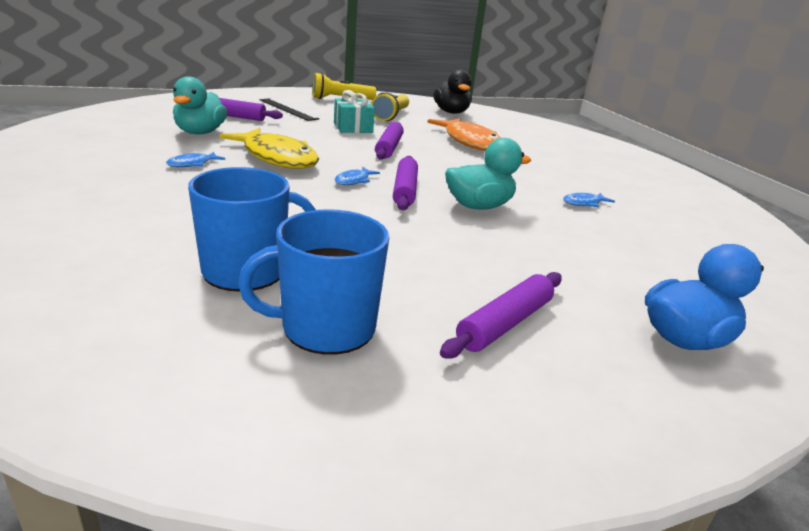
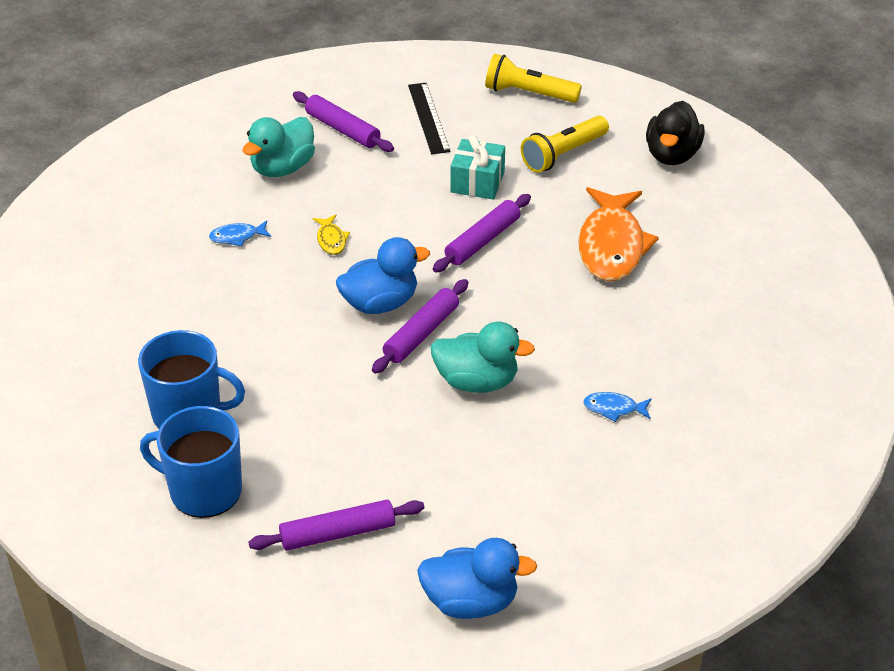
camera: 35 degrees right, 15 degrees up
(277, 158) = (331, 240): yellow fish -> yellow fish, size x0.43
(354, 181) = (380, 303): blue fish -> blue duck

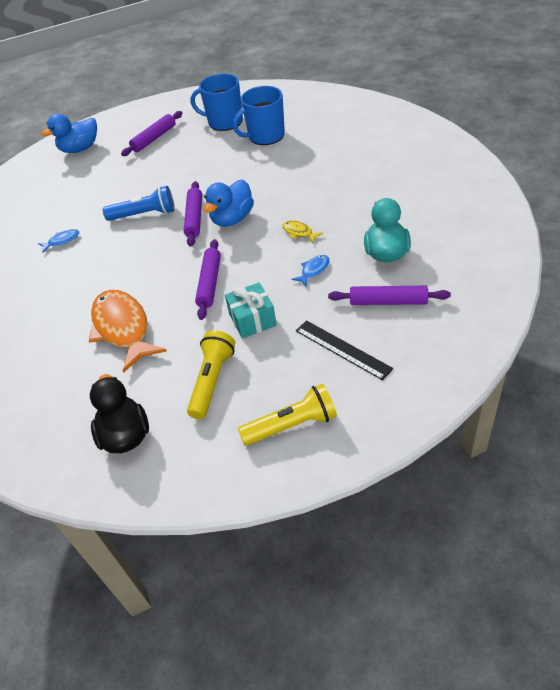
camera: 150 degrees right, 5 degrees up
(203, 491) = (224, 122): blue mug -> blue mug turned 150 degrees counterclockwise
(237, 237) = (352, 204): blue fish -> blue fish (313, 270)
(477, 382) = (144, 214): turquoise duck -> blue flashlight

